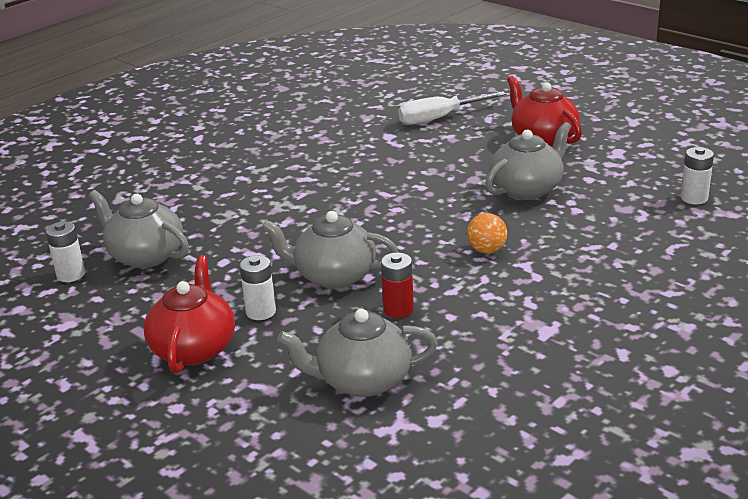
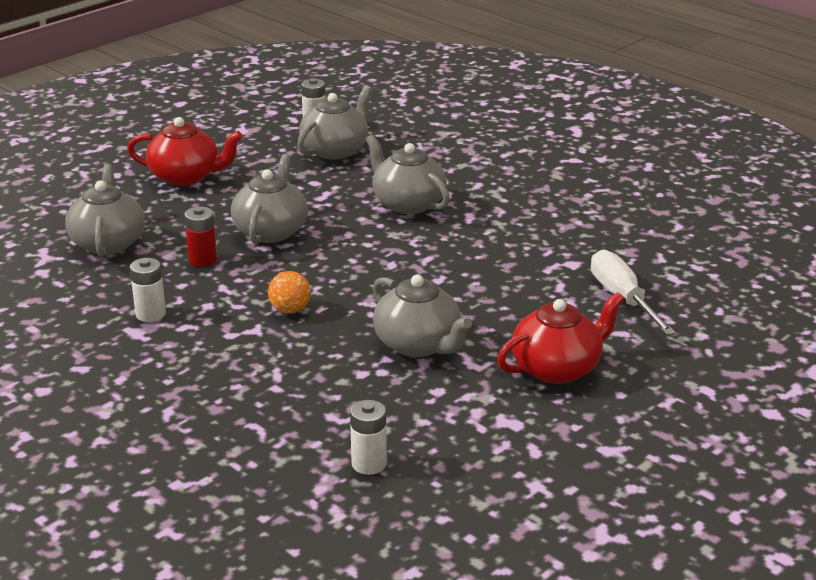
camera: 90 degrees right, 0 degrees up
(261, 312) = (226, 200): white battery -> white battery (150, 314)
(278, 208) = (407, 203): none -> grey teapot

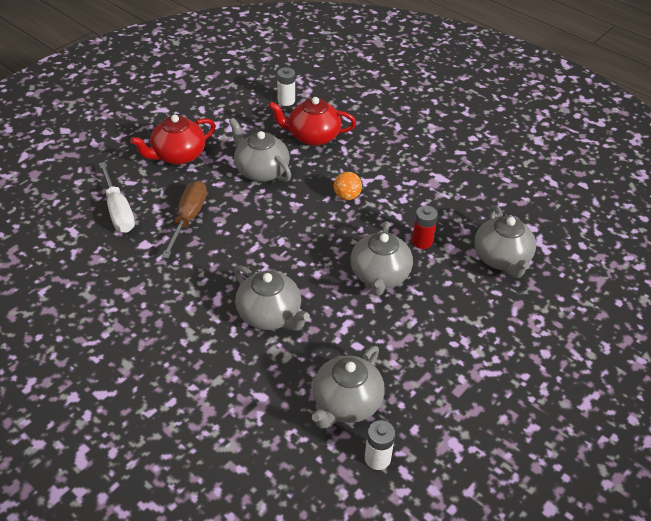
camera: 175 degrees right, 15 degrees up
(150, 314) = (437, 191): white battery -> none
(186, 177) = (478, 350): red teapot -> red teapot (312, 136)
(520, 288) = (188, 218): none -> brown screwdriver

